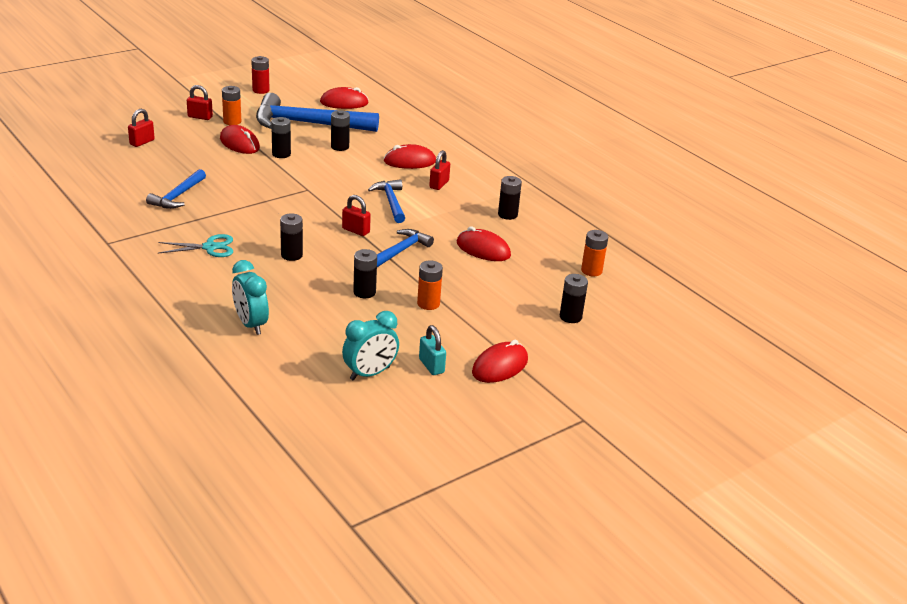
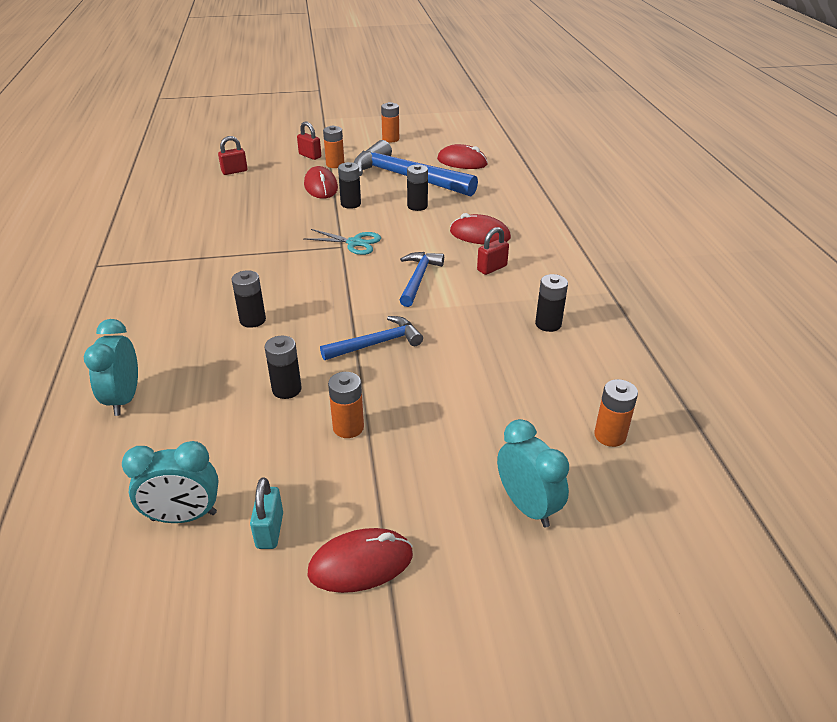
camera: 30 degrees right, 5 degrees up
(177, 196) = (210, 229): blue hammer -> none
(210, 247) = (181, 292): turquoise scissors -> turquoise scissors (354, 243)
(261, 90) = (390, 139): red battery -> orange battery
(356, 230) = (349, 305): red padlock -> none
(483, 249) = (480, 365): red mouse -> none
(570, 317) = (527, 506): black battery -> turquoise clock

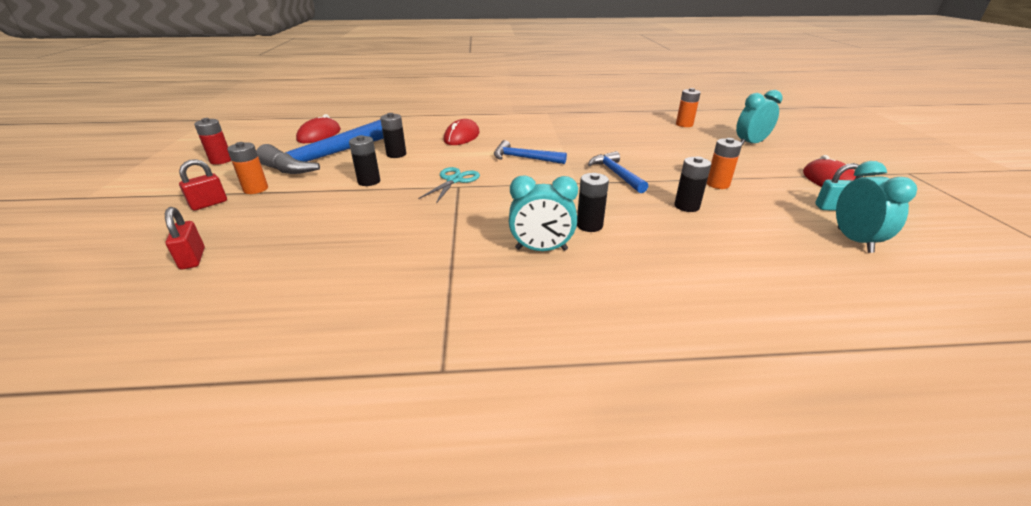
camera: 85 degrees left, 5 degrees down
(124, 399) = (742, 289): turquoise clock -> turquoise clock (541, 249)
(321, 186) = (311, 196): red mouse -> none
(390, 139) = (221, 160): orange battery -> red battery
(492, 268) = (513, 136): red padlock -> none
(548, 324) = (584, 128): black battery -> none

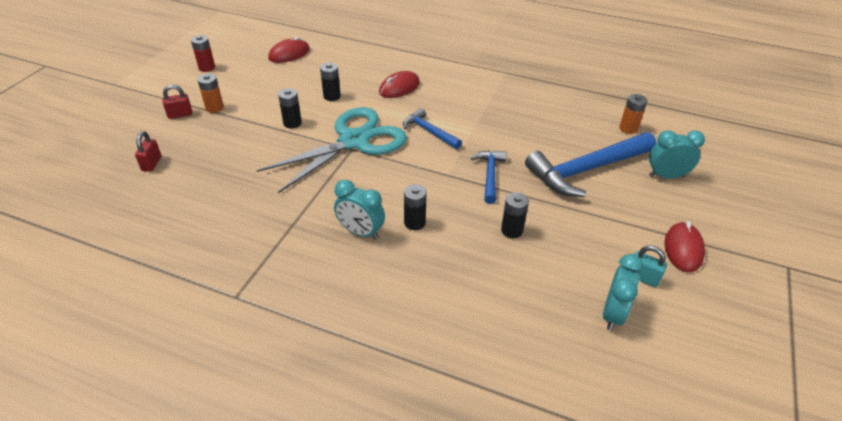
camera: 25 degrees right, 10 degrees up
(330, 156) = (282, 84): blue hammer -> blue hammer (586, 170)
(454, 180) = (354, 141): turquoise scissors -> turquoise scissors, size x2.27
(717, 184) = (568, 216): orange battery -> none

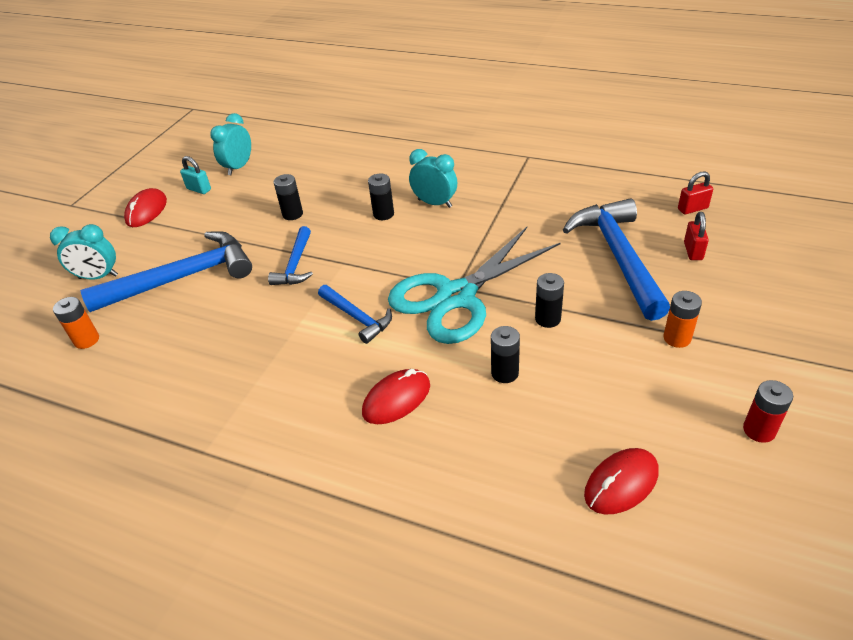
camera: 175 degrees left, 0 degrees up
(180, 114) = (719, 322): red padlock -> red padlock (692, 208)
(214, 163) = (618, 257): none -> blue hammer

